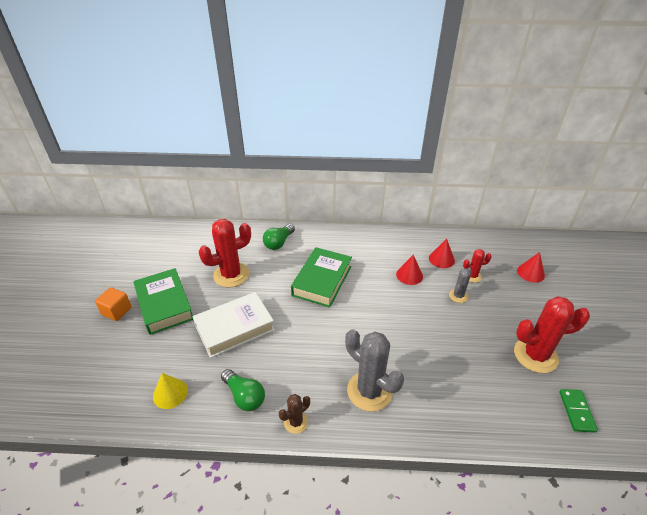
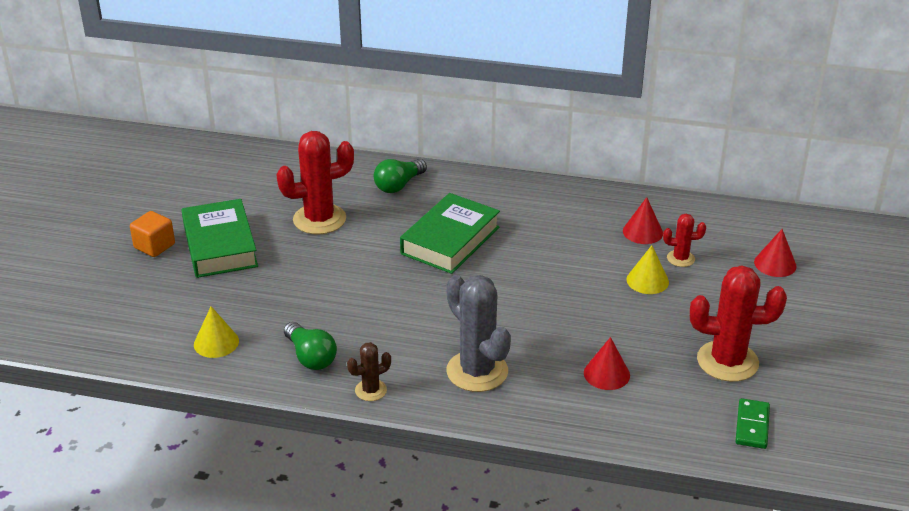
camera: 10 degrees right, 5 degrees down
(234, 328) = (312, 283): white book -> none
(409, 275) = (584, 247): red cone -> red cone (606, 374)
(458, 296) = (647, 280): grey cactus -> yellow cone

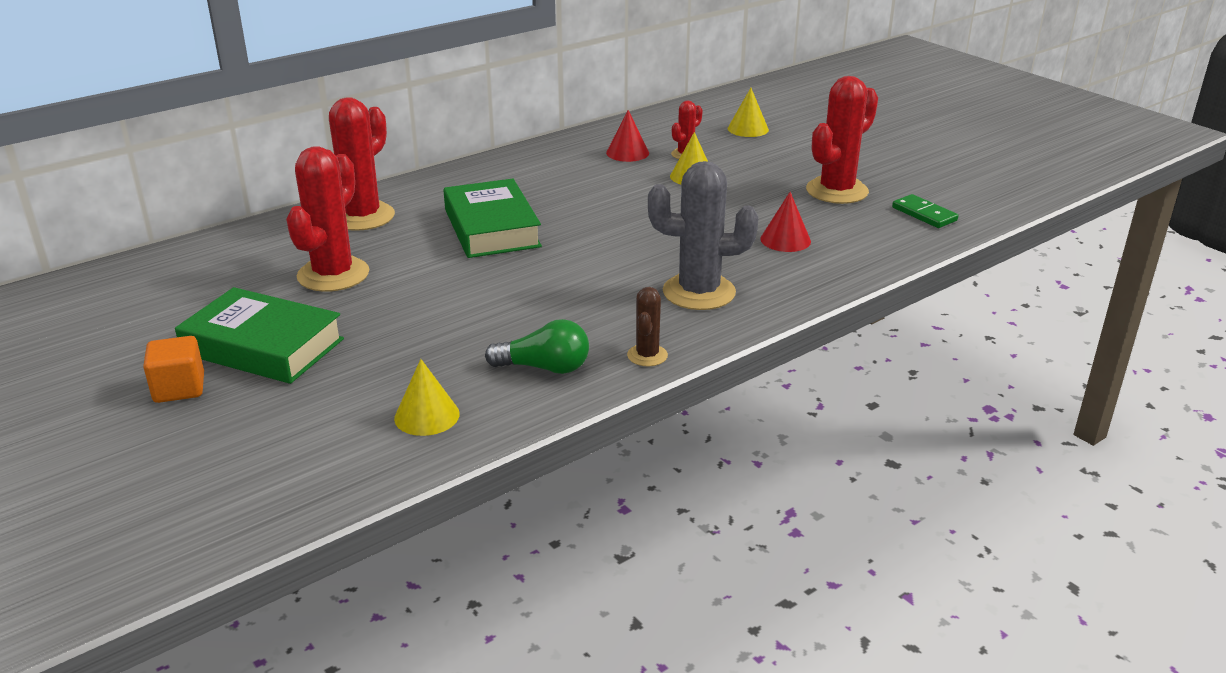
camera: 50 degrees left, 5 degrees down
(398, 185) = (362, 217): green light bulb -> red cactus
(775, 264) = (748, 129): red cone -> yellow cone

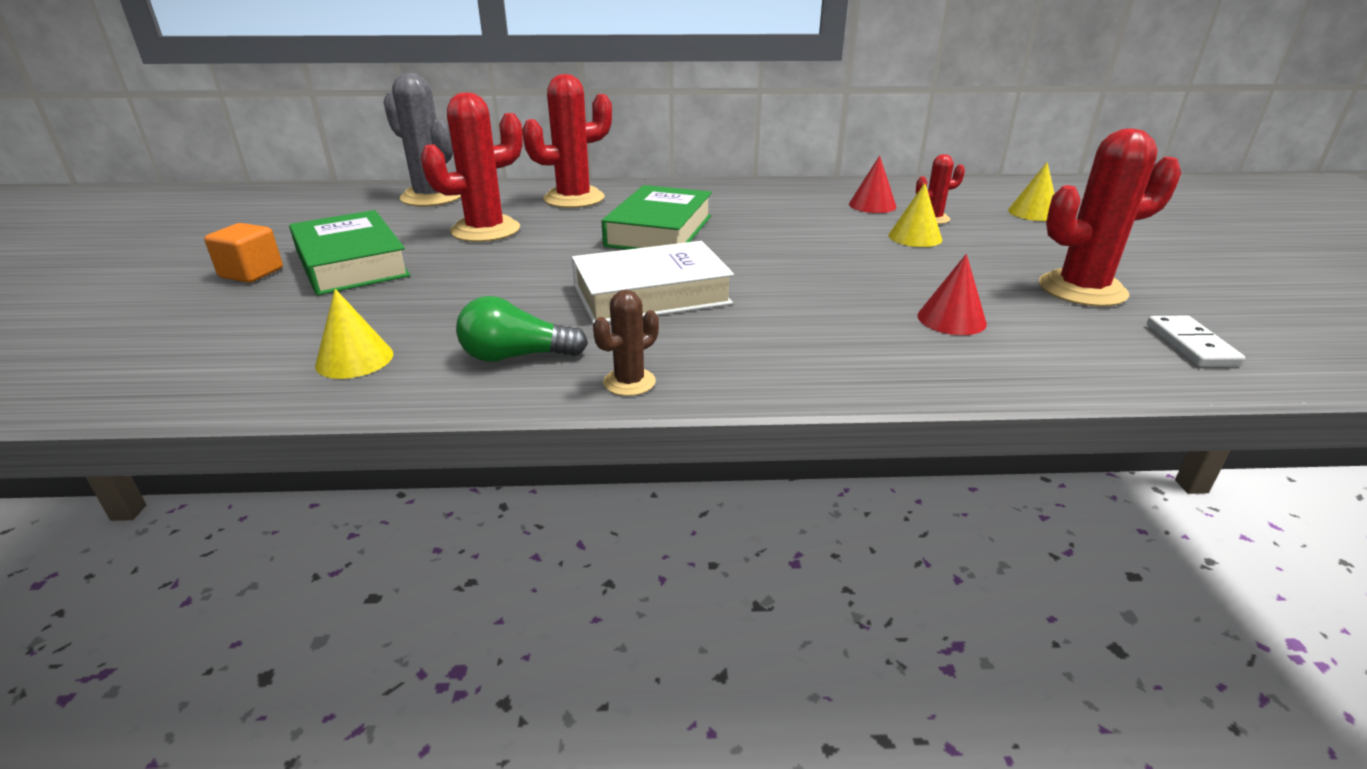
camera: 35 degrees right, 0 degrees up
(544, 368) = (516, 356): green light bulb -> green light bulb turned 135 degrees clockwise
(569, 288) = (651, 295): none -> white book
(699, 292) = (776, 339): grey cactus -> grey cactus (431, 197)
(924, 214) = (1190, 345): green domino -> white domino

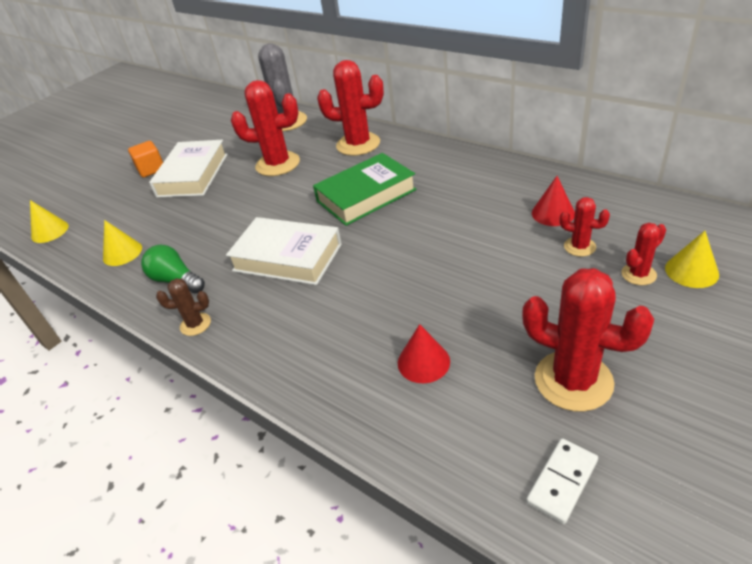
camera: 45 degrees right, 10 degrees up
(352, 263) = (193, 175): green book -> white book
(915, 237) = (529, 264): yellow cone -> yellow cone (50, 231)
(1004, 223) = (638, 274): none -> red cactus

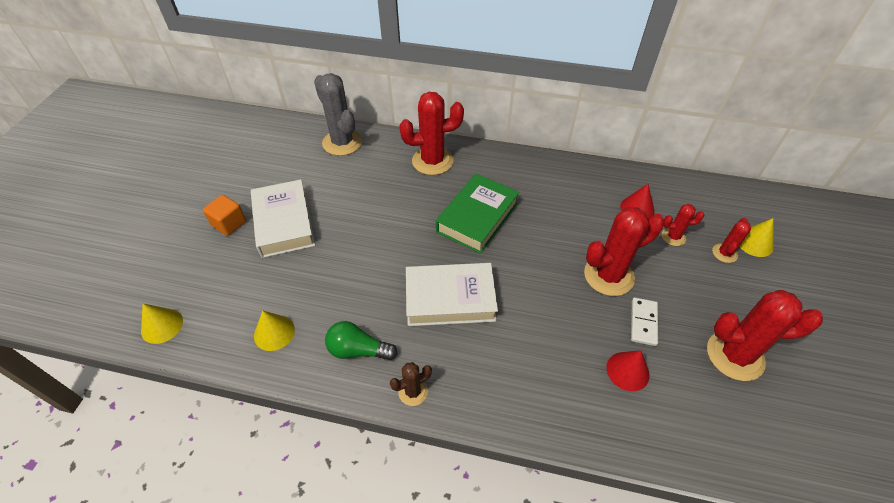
camera: 30 degrees left, 10 degrees up
(278, 164) = (368, 195): red cactus -> red cactus (608, 276)
(562, 481) = (773, 438): white domino -> white domino (643, 322)

